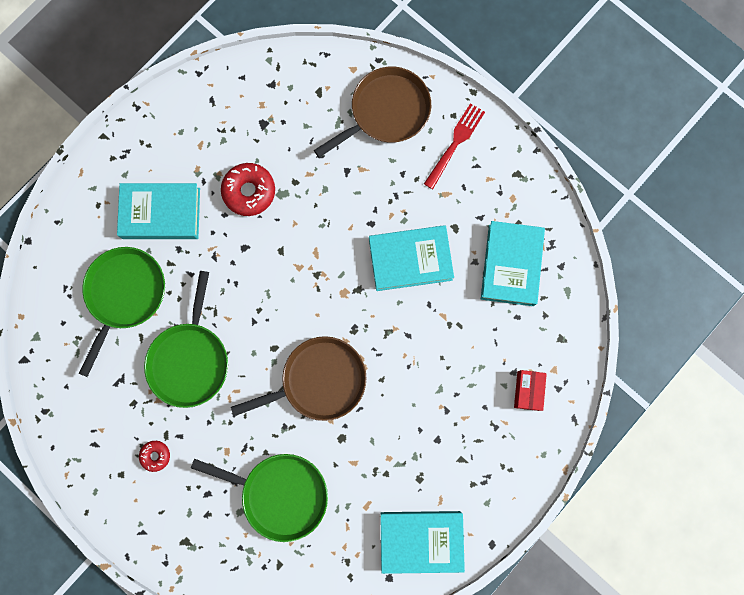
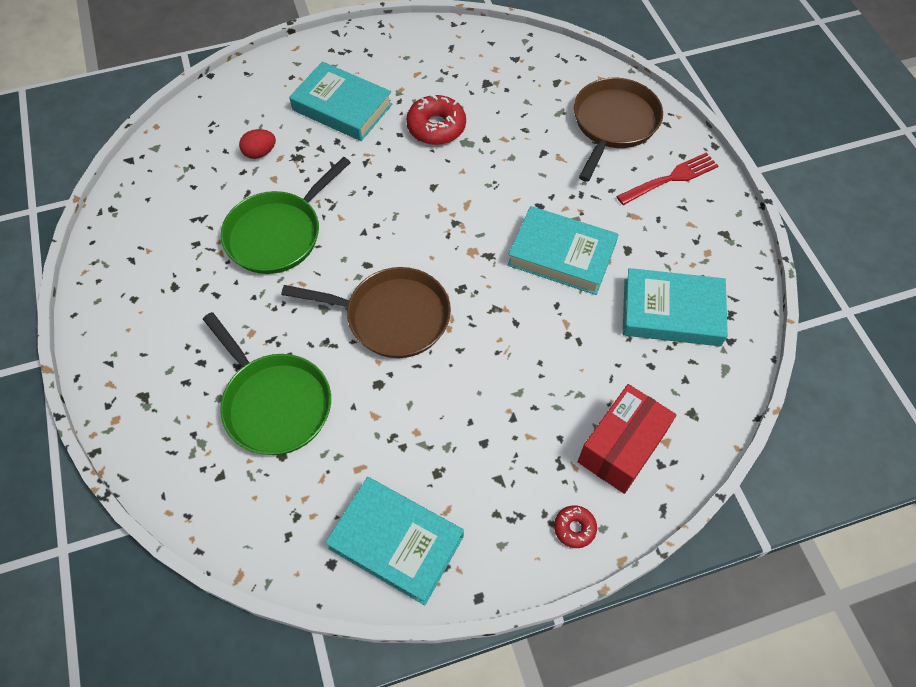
camera: 30 degrees right, 20 degrees down
(125, 294) = (260, 153): green pan -> red egg
(155, 455) = (179, 299): red donut -> red donut (574, 528)
(386, 112) = (613, 124): brown pan -> brown pan turned 60 degrees counterclockwise
(511, 265) = (671, 312): turquoise book -> turquoise book turned 60 degrees clockwise
(528, 391) = (621, 447): red box -> red box, size x1.64

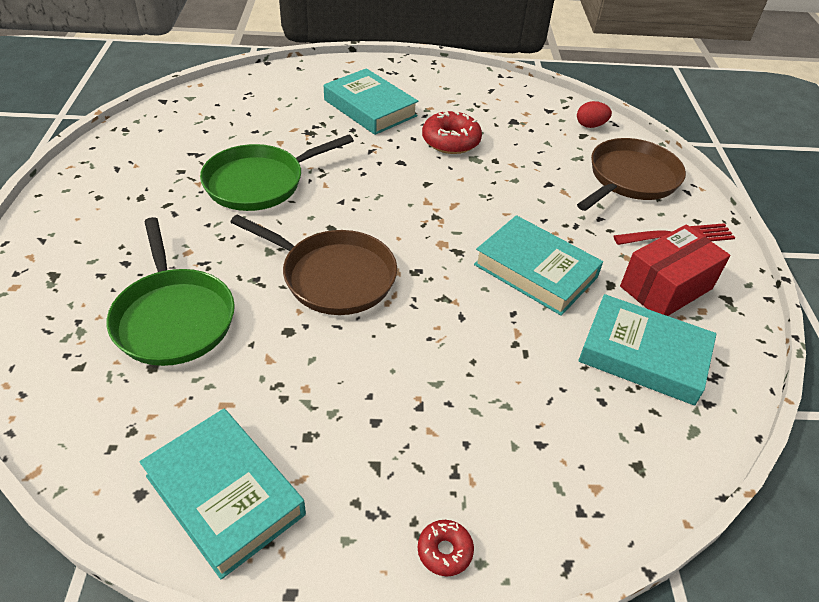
camera: 15 degrees right, 15 degrees down
(260, 153) = (278, 122): red egg -> red egg (590, 125)
(621, 447) = (537, 477): red box -> red box (666, 287)

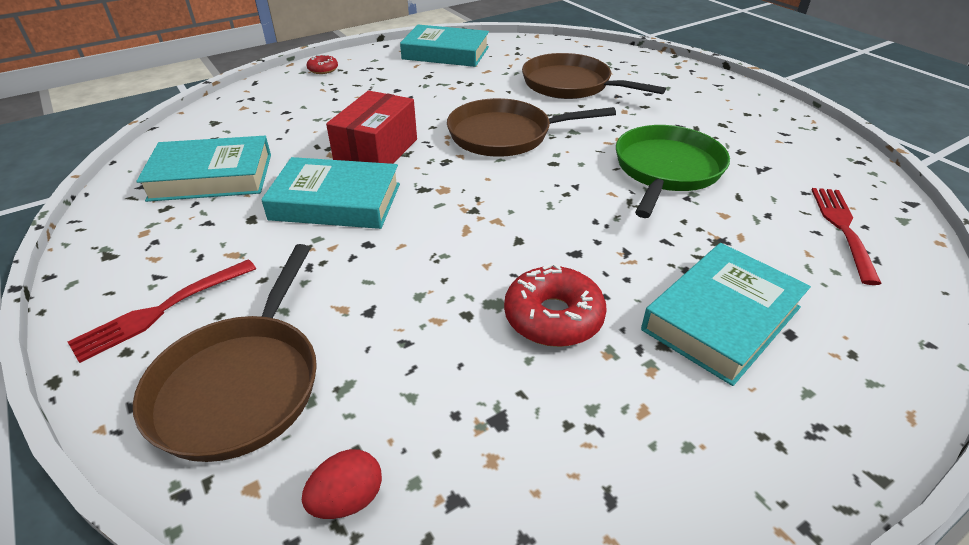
camera: 150 degrees right, 5 degrees down
(173, 317) = (571, 85): green pan -> brown pan
(232, 108) = (843, 229): none -> red fork
(370, 108) = (721, 318): turquoise book -> turquoise book turned 60 degrees counterclockwise
(666, 287) = (185, 239): red box -> red box (377, 152)

